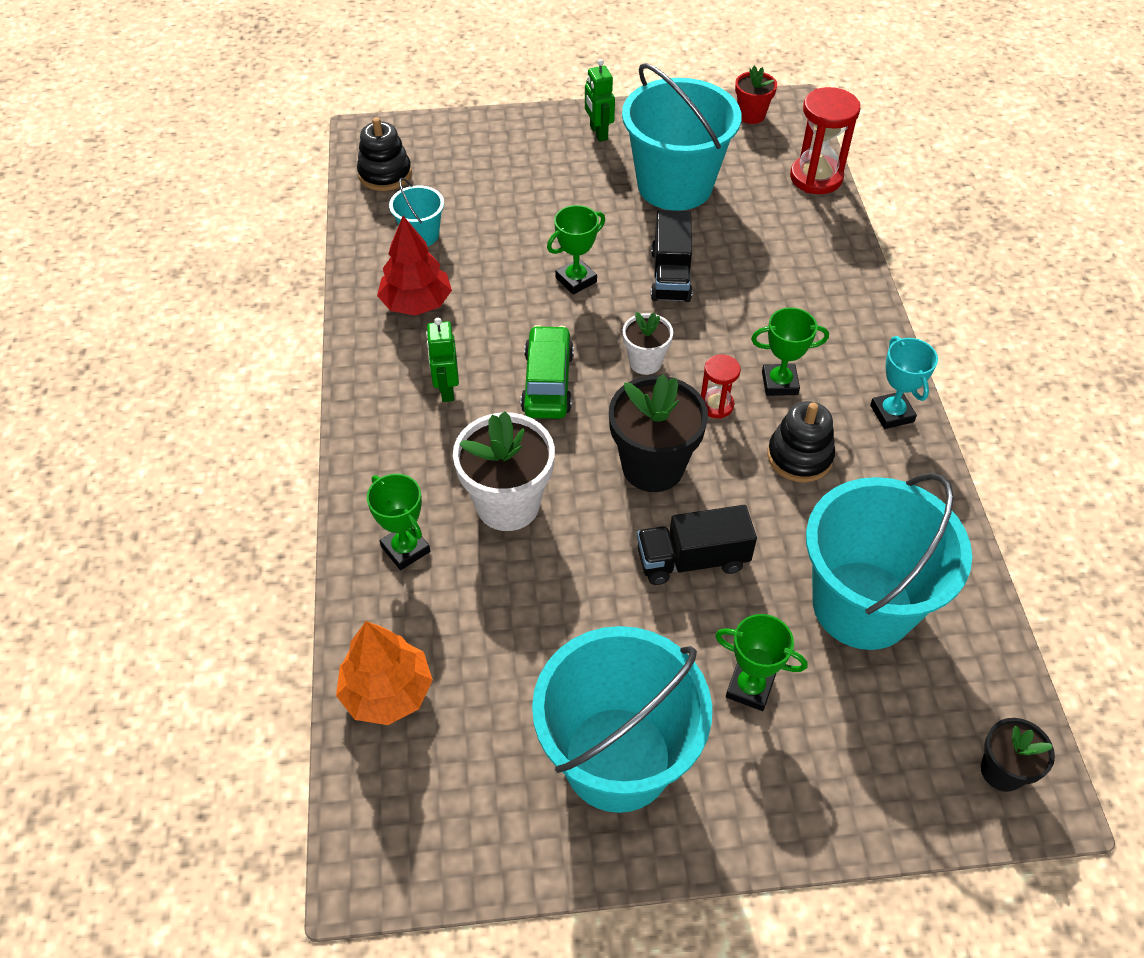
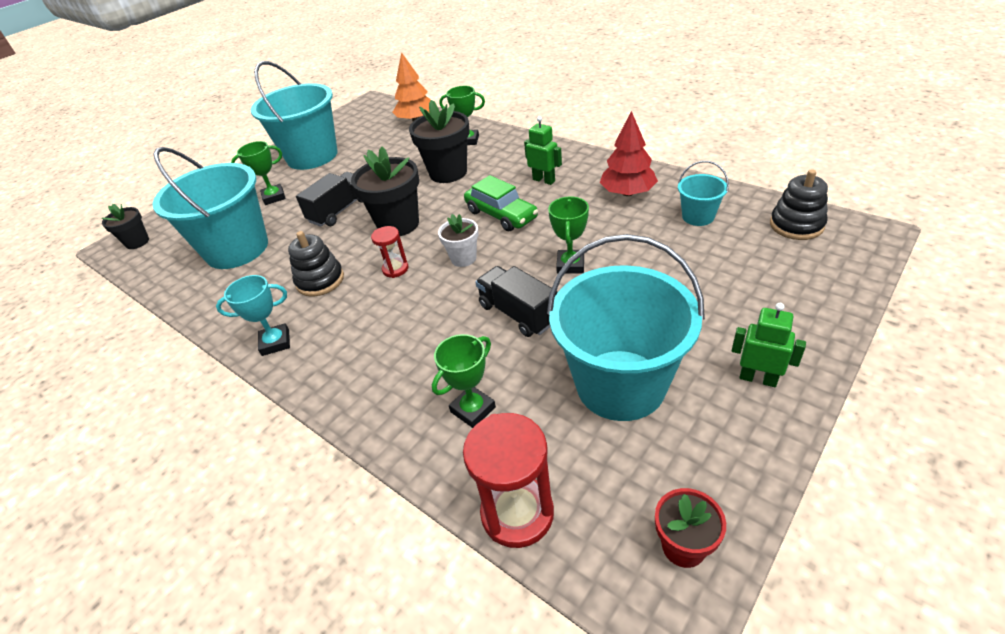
camera: 140 degrees right, 10 degrees down
(508, 504) = (448, 173): white flower pot -> black flower pot
(779, 383) = (368, 306): green trophy -> green trophy (473, 409)
(891, 413) = (275, 342): turquoise trophy -> turquoise trophy turned 45 degrees counterclockwise

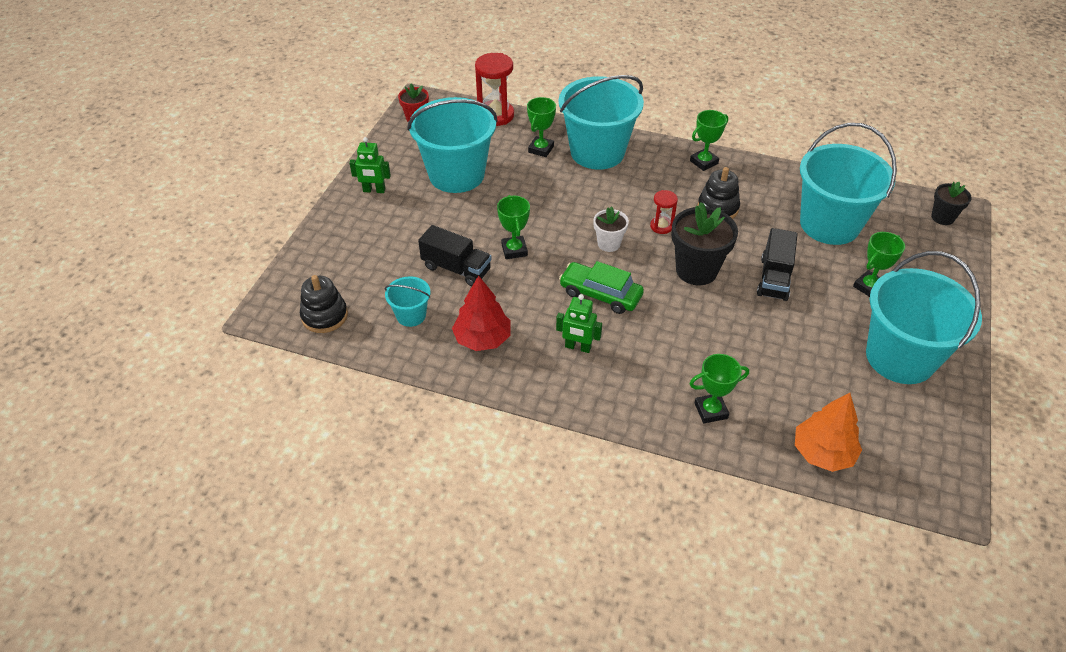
camera: 155 degrees right, 5 degrees up
(275, 342) = (704, 162): turquoise trophy -> green trophy
(394, 386) = (597, 152): none -> turquoise bucket
(448, 173) = (696, 347): black flower pot -> none
(518, 313) = (539, 206): black truck -> black truck (456, 269)

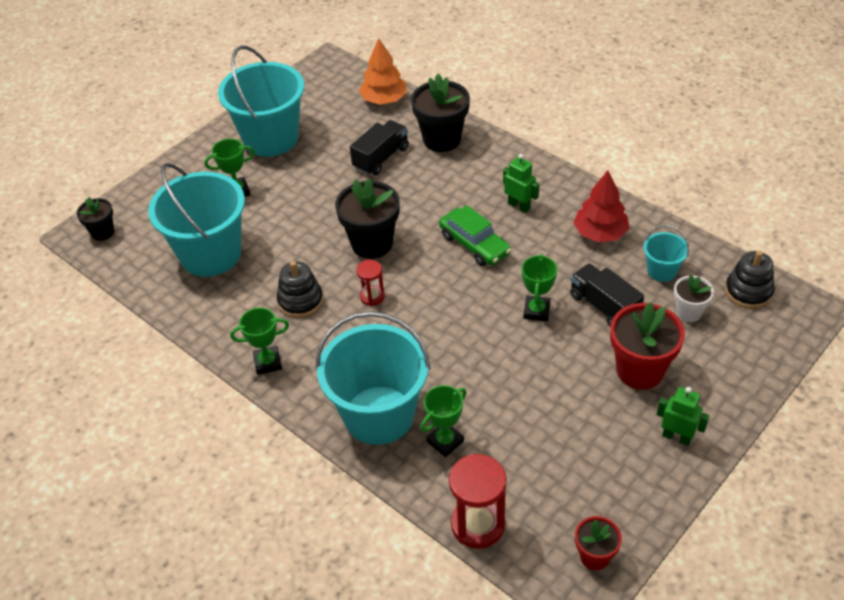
camera: 155 degrees left, 0 degrees up
(412, 226) = (640, 370): none -> red flower pot
(456, 174) = (566, 431): turquoise bucket -> none
(609, 244) = (437, 292): white flower pot -> white flower pot (688, 312)
(711, 411) = (442, 139): green trophy -> black flower pot
(774, 278) = (309, 218): black truck -> black truck (381, 158)

